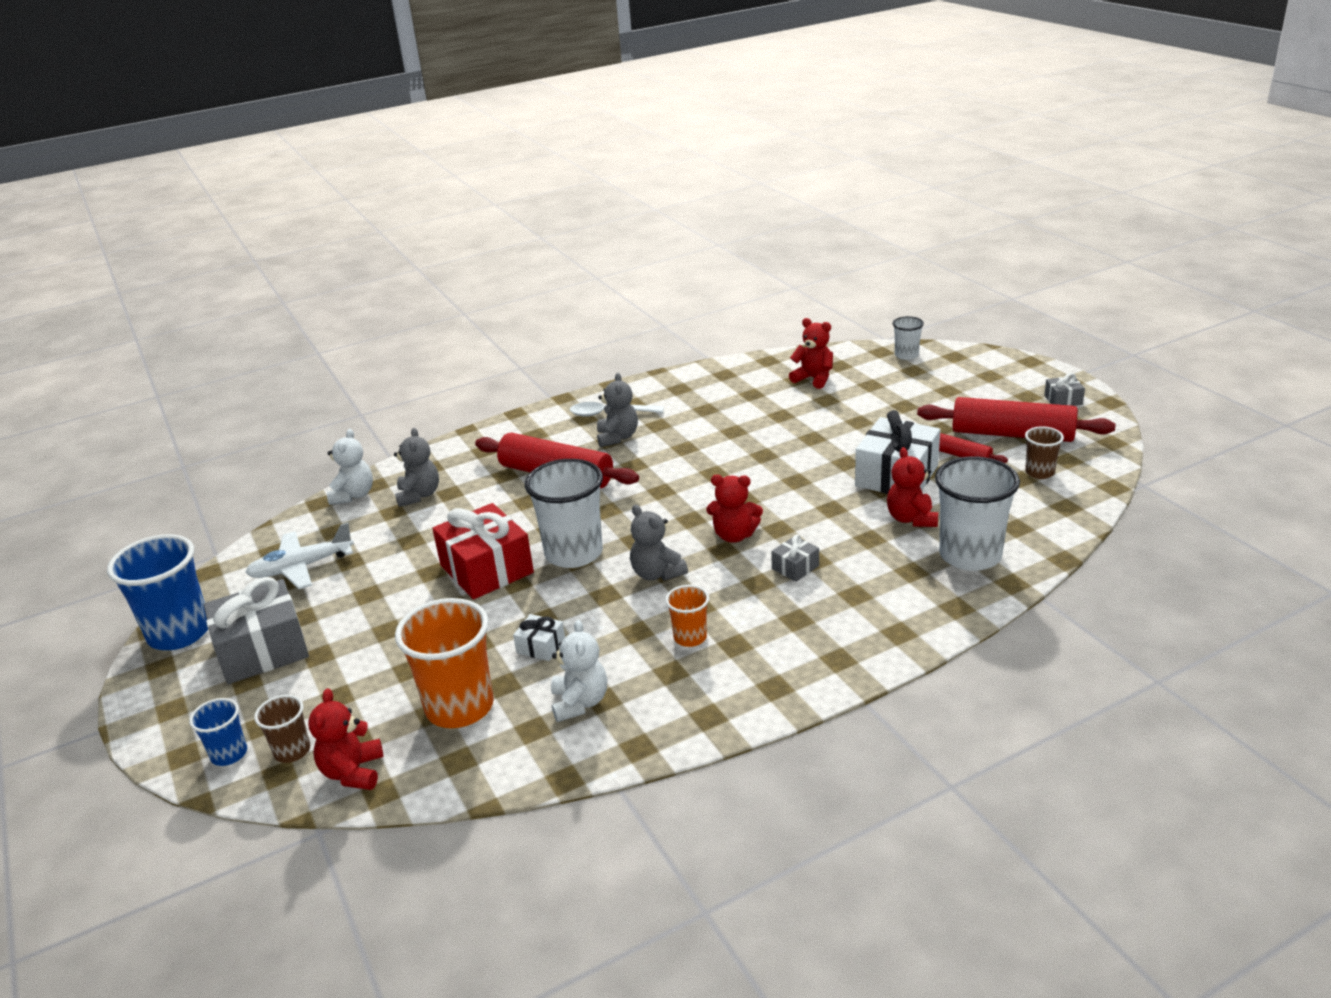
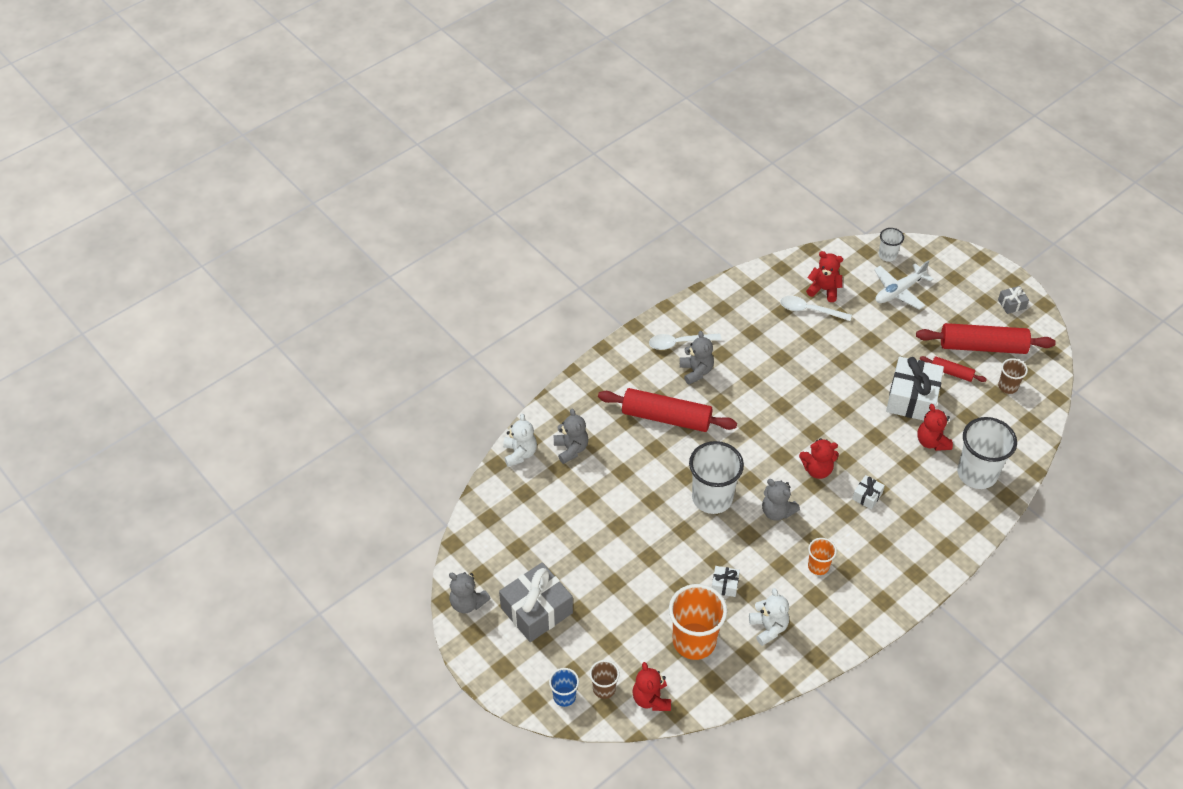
camera: 15 degrees left, 20 degrees up
(179, 633) = (467, 603): blue cup -> grey teddy bear
(301, 567) = (521, 532): white plane -> white plane (899, 291)
(486, 569) = (657, 519): red gift -> none
(788, 394) = (810, 310): none -> white spoon
(795, 567) = (867, 496): grey gift -> white gift

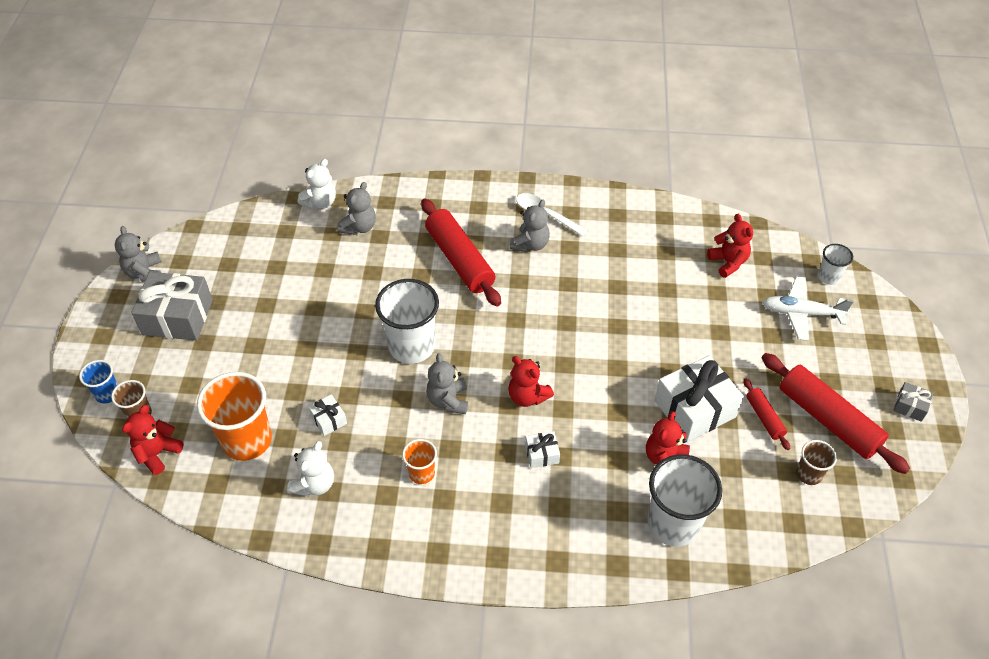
camera: 45 degrees right, 0 degrees up
(810, 310) = (693, 269): white spoon -> none

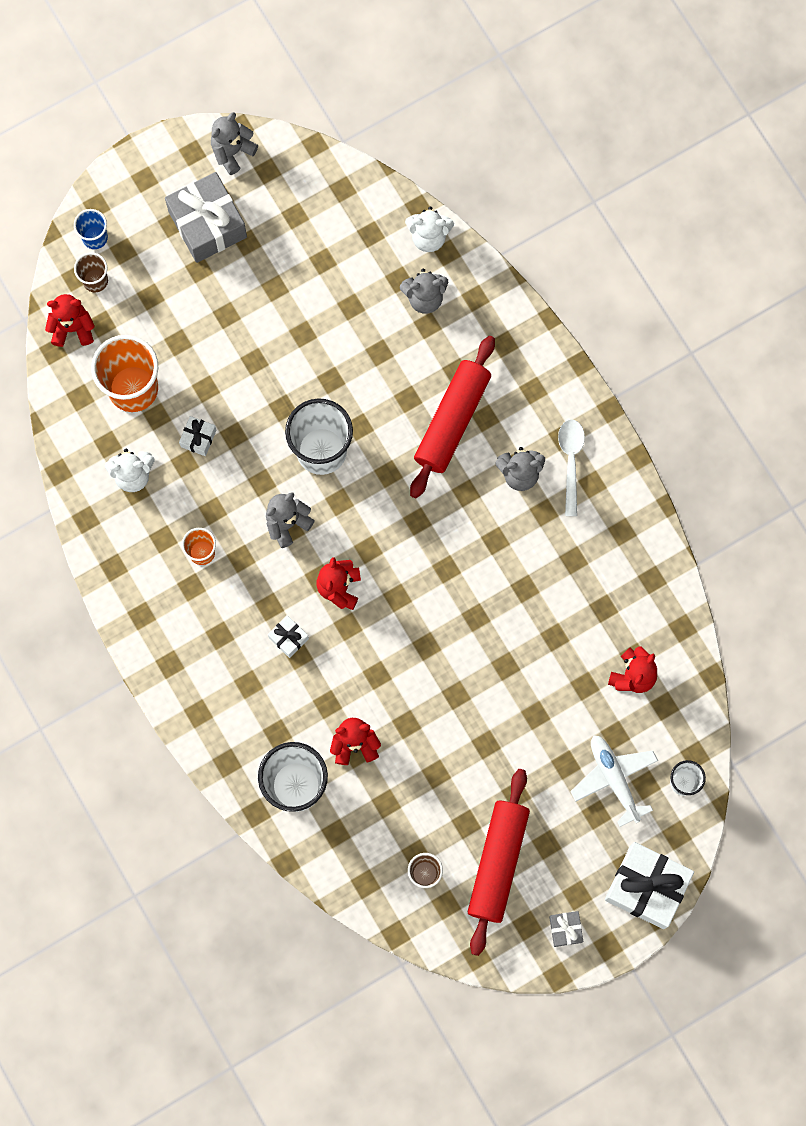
camera: 55 degrees right, 25 degrees up
(694, 409) = (427, 740): white gift -> white gift (646, 887)
(764, 417) = (460, 805): red rolling pin -> none

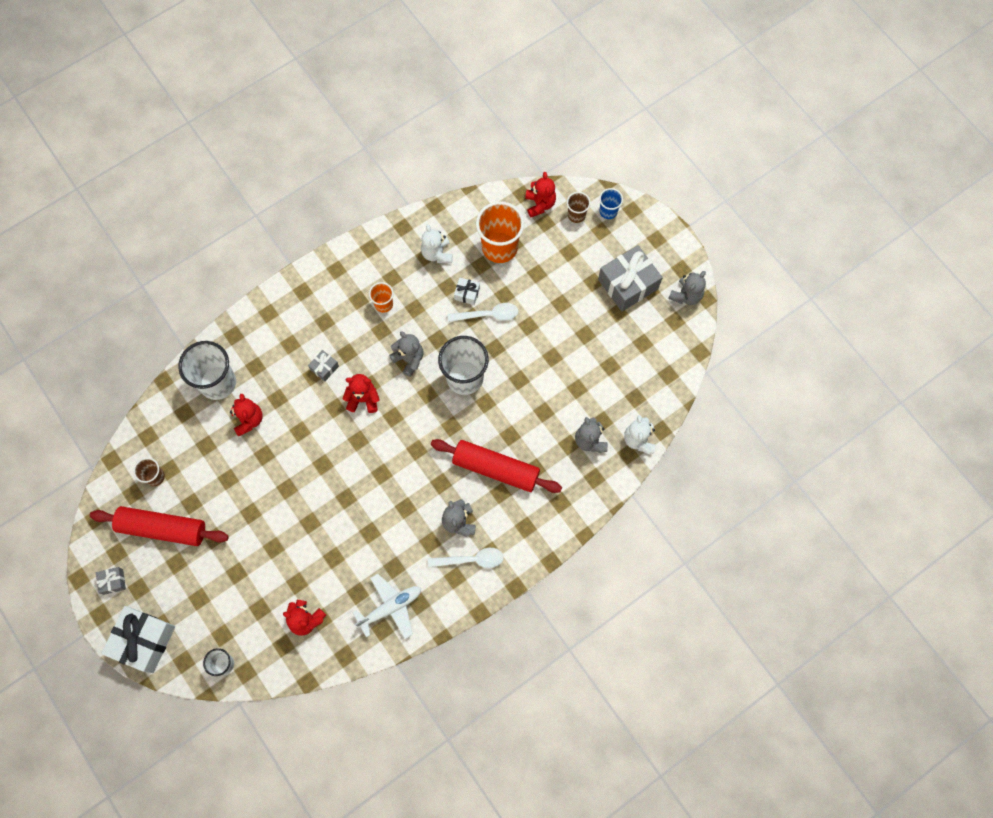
camera: 85 degrees right, 5 degrees down
(232, 152) = (686, 295): grey teddy bear -> grey teddy bear turned 90 degrees clockwise
(233, 413) = (488, 315): none -> white spoon
(288, 638) = (324, 368): white gift -> grey gift
(614, 778) = (226, 610): white plane -> white plane (390, 607)

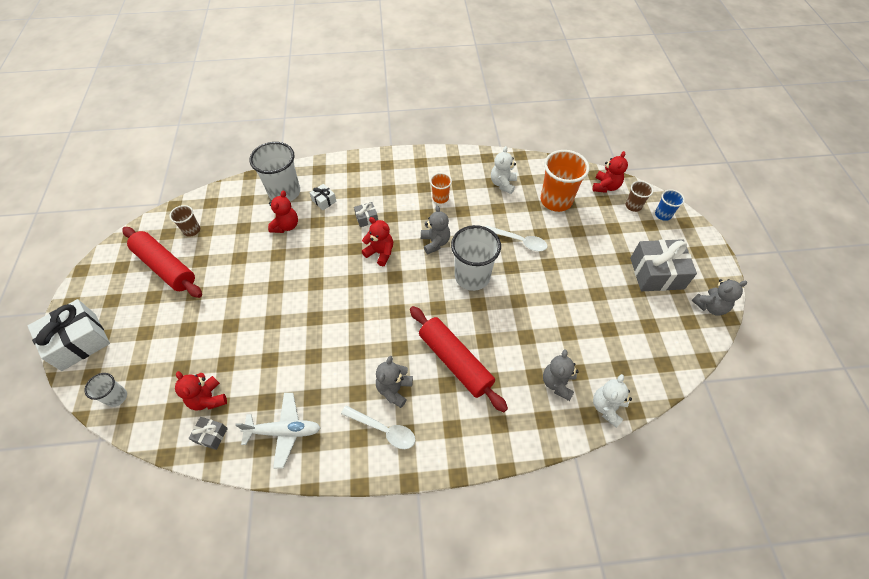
camera: 30 degrees right, 15 degrees down
(113, 581) = (100, 285): grey gift -> grey gift (211, 435)
(467, 294) = (510, 219): white gift -> white gift (324, 201)

